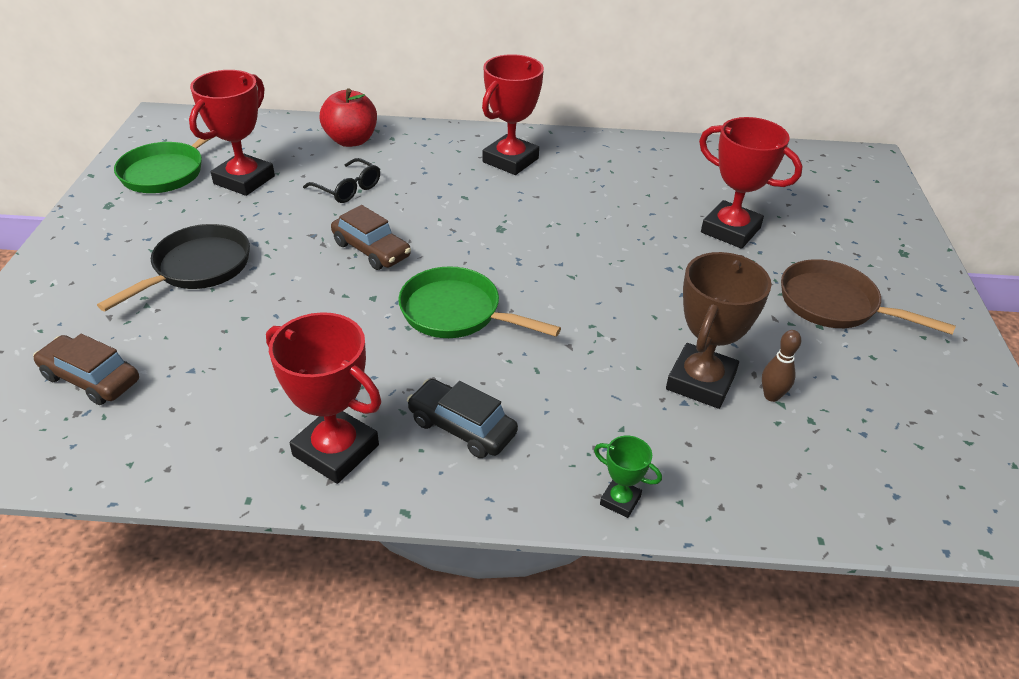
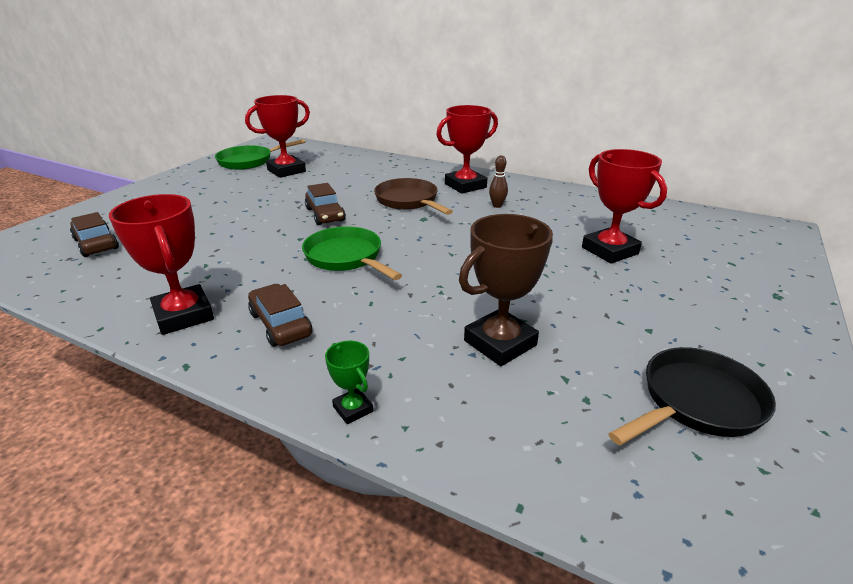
camera: 25 degrees right, 10 degrees down
(197, 268) = (214, 205): black pan -> black pan (696, 403)
(348, 189) = (343, 184): black glasses -> none
(351, 140) = (369, 162): red apple -> none
(462, 427) = (280, 324): black car -> brown car
(771, 396) = (559, 370): brown bowling pin -> brown bowling pin (497, 206)
(835, 304) = (676, 318): brown pan -> brown pan (409, 201)

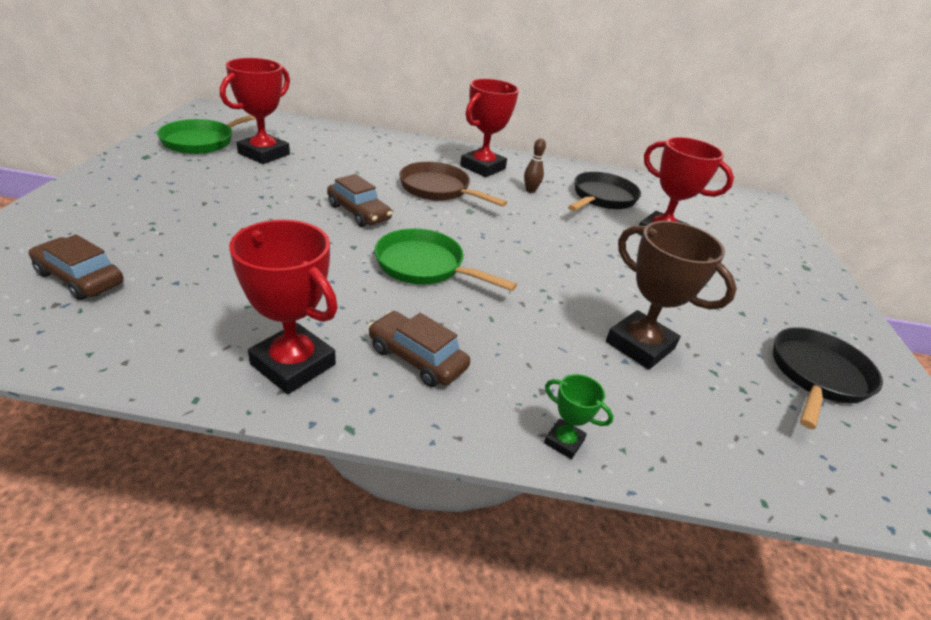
camera: 25 degrees left, 5 degrees up
(500, 343) = (640, 345): brown trophy -> brown trophy turned 75 degrees counterclockwise
(568, 215) = (602, 198): none -> black pan

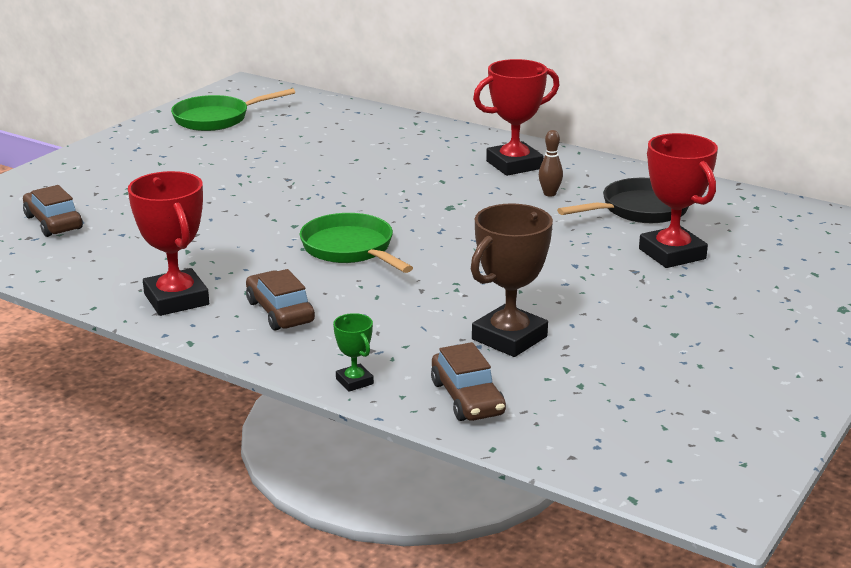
camera: 30 degrees right, 10 degrees down
(264, 154) = (270, 135): red trophy -> none
(359, 212) = (324, 197): brown car -> brown car (467, 398)
(439, 189) = (434, 183): brown pan -> none
(640, 345) = (509, 338): brown trophy -> brown trophy turned 60 degrees clockwise
(817, 376) = (686, 392): black pan -> none

